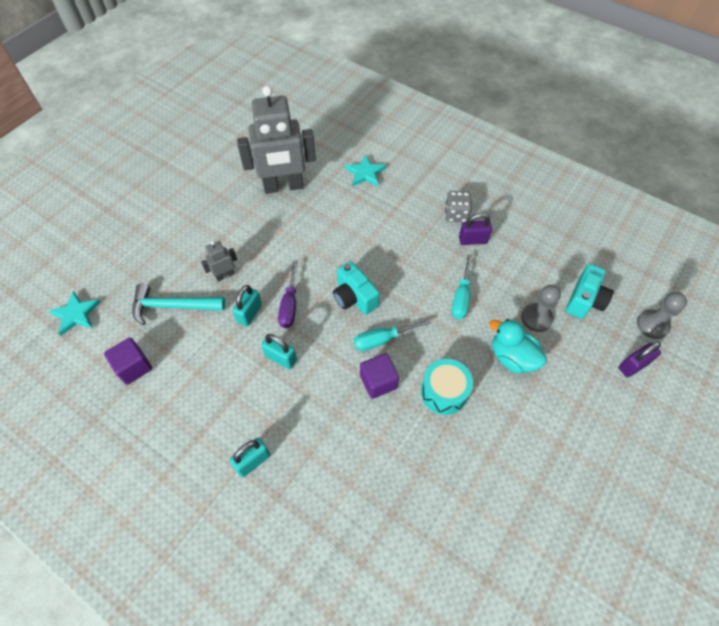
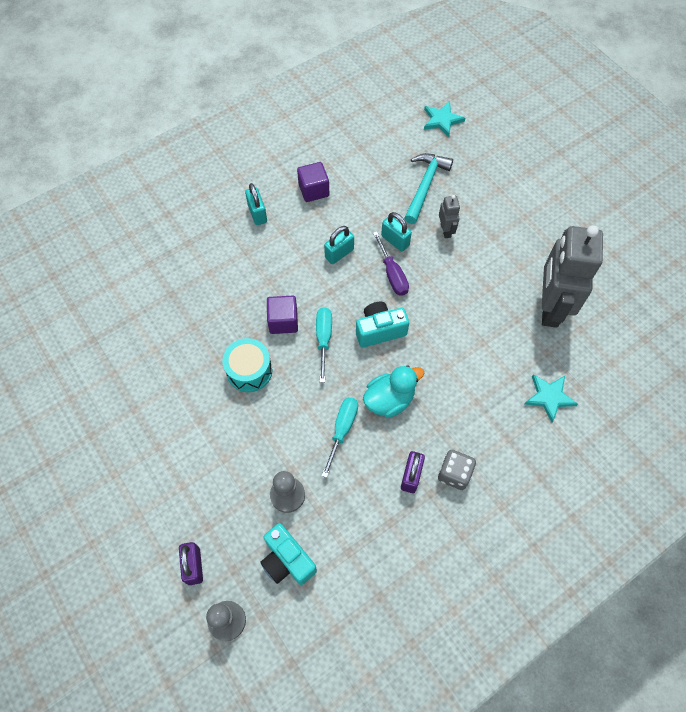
camera: 110 degrees right, 5 degrees up
(133, 367) = (374, 152): purple cube -> purple cube (313, 190)
(289, 305) = (392, 274): purple screwdriver -> purple screwdriver turned 135 degrees counterclockwise
(461, 297) = (342, 430): turquoise screwdriver -> turquoise screwdriver turned 75 degrees clockwise
(512, 357) = (256, 448): turquoise duck -> turquoise duck (389, 400)

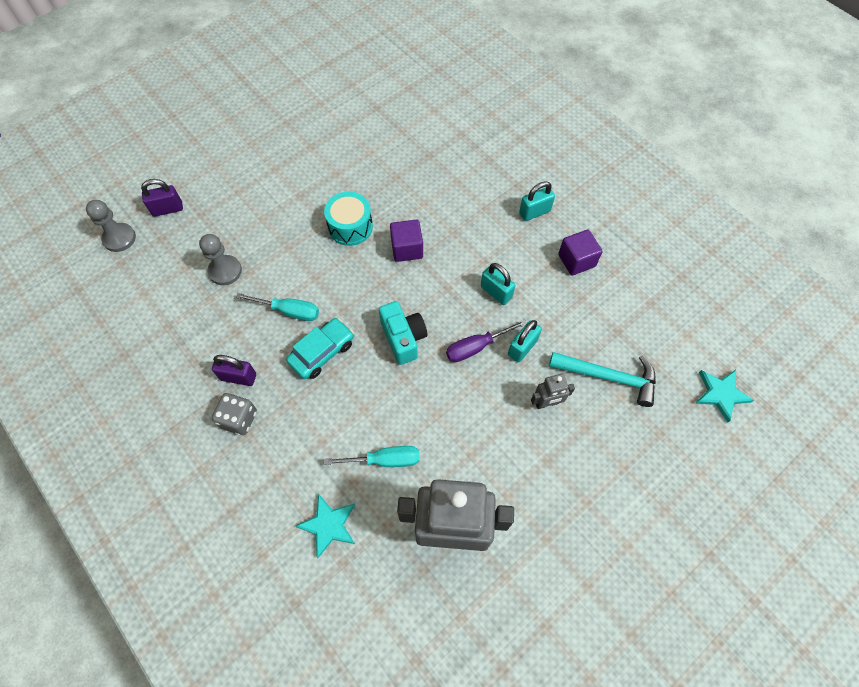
camera: 85 degrees right, 0 degrees up
(287, 560) = (165, 277): turquoise camera -> none
(323, 339) = (388, 286): turquoise screwdriver -> turquoise screwdriver (384, 460)
(389, 400) = (322, 352): turquoise duck -> turquoise car

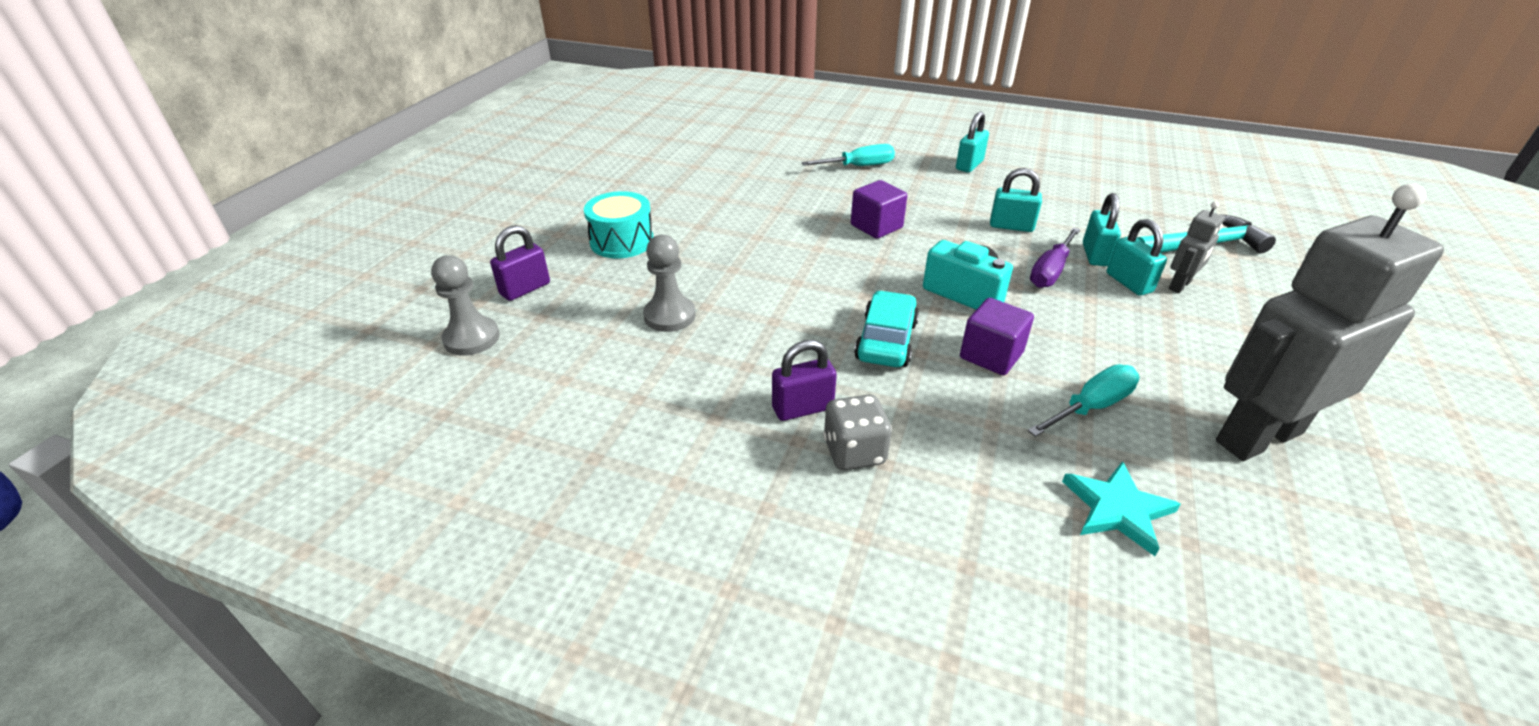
camera: 30 degrees left, 25 degrees down
(288, 311) = (798, 321): turquoise screwdriver -> turquoise screwdriver (858, 166)
(350, 227) = (790, 230): turquoise drum -> turquoise drum (622, 241)
(515, 383) = (1128, 283): none -> turquoise padlock
(576, 260) = (1053, 182): purple cube -> purple cube (991, 355)
(721, 394) = (1305, 221): turquoise star -> none

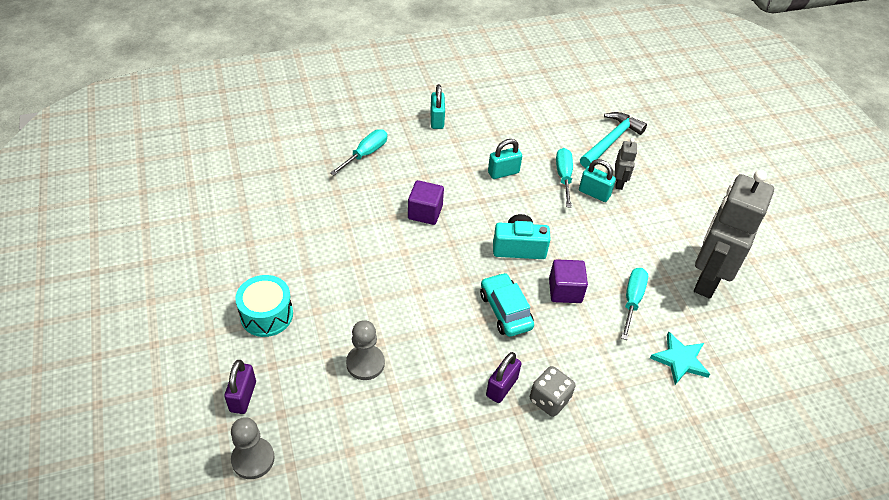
camera: 40 degrees left, 10 degrees up
(1050, 271) = (550, 204): purple screwdriver -> none
(1095, 255) = (563, 177): turquoise padlock -> turquoise screwdriver

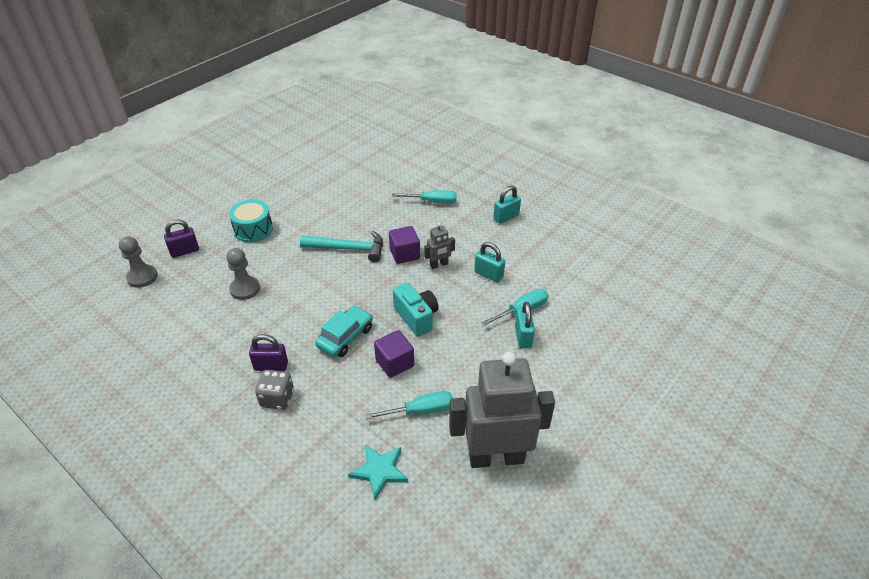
camera: 60 degrees right, 5 degrees down
(611, 141) = (601, 321): turquoise hammer -> turquoise hammer (348, 249)
(619, 182) = (554, 347): grey robot -> grey robot (439, 265)

